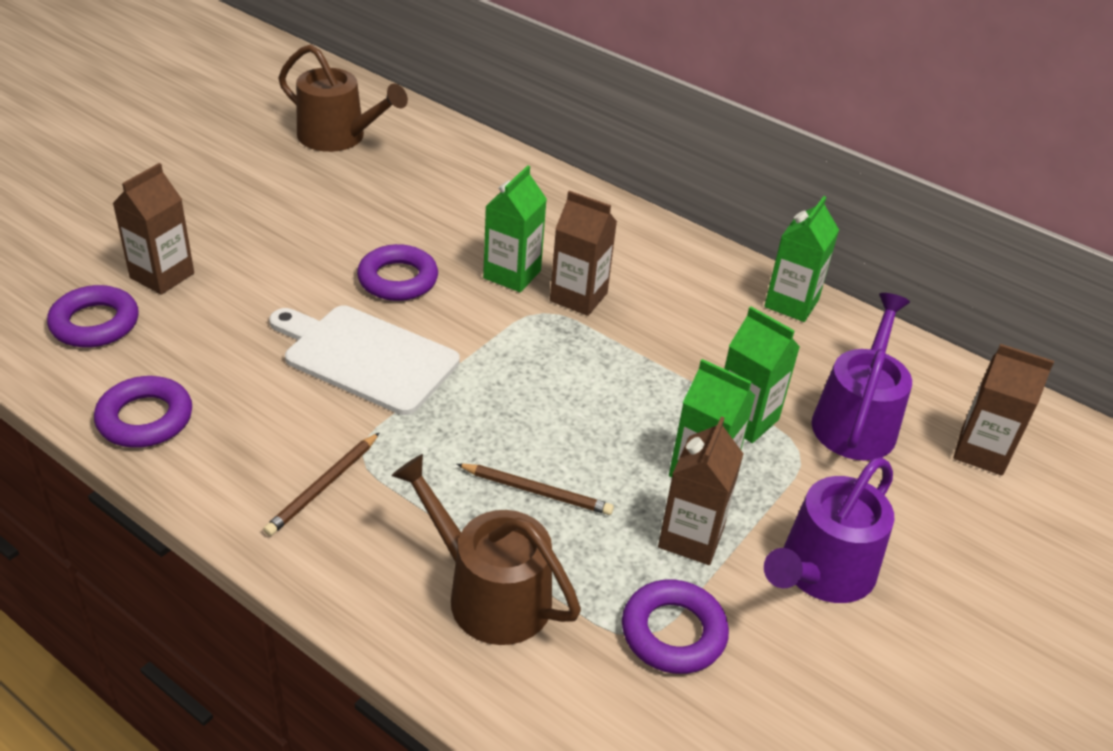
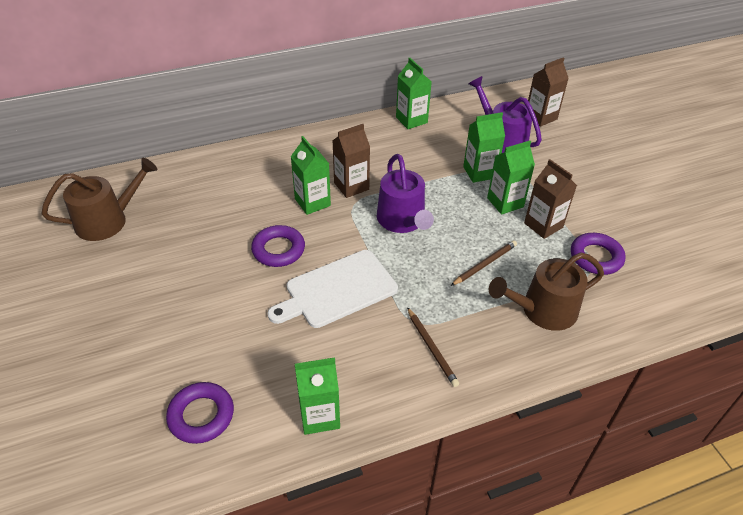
camera: 55 degrees left, 5 degrees up
(145, 418) = (319, 415): purple ring -> green carton
(162, 276) = (179, 362): brown carton -> none
(821, 572) = (583, 196): purple watering can -> purple watering can (402, 220)

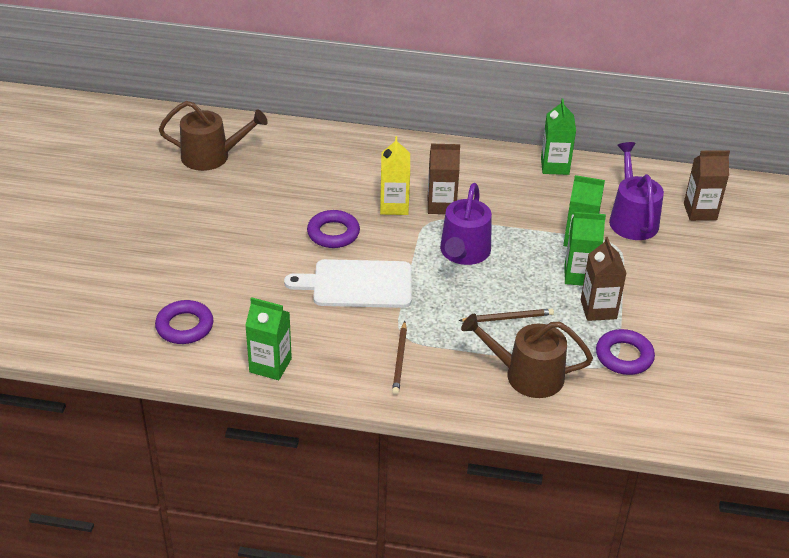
camera: 30 degrees right, 5 degrees down
(312, 202) = (394, 206): green carton -> yellow carton

